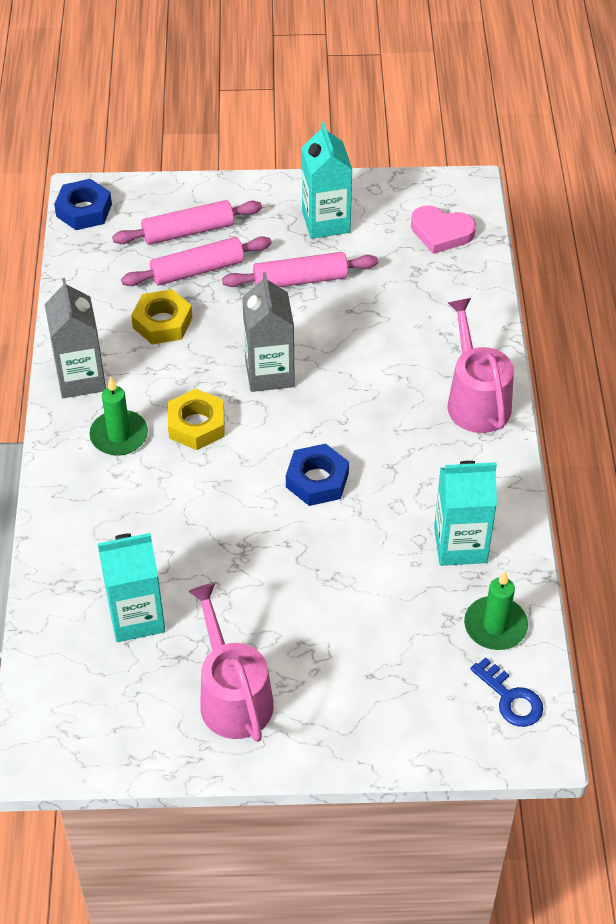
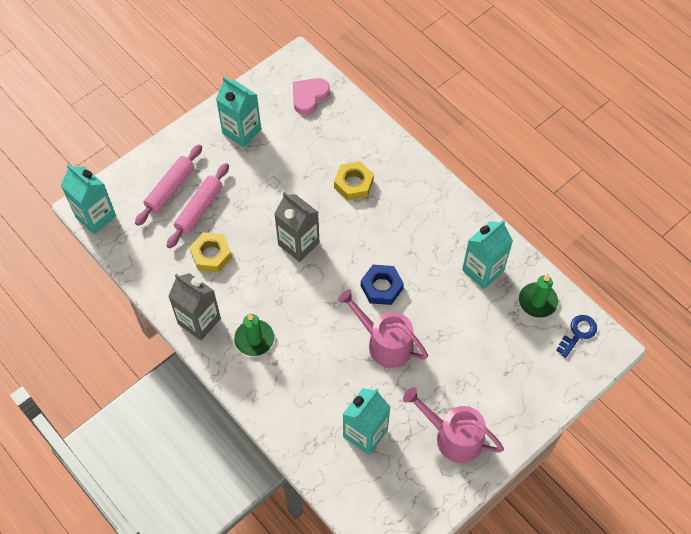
camera: 40 degrees left, 10 degrees up
(84, 210) = (96, 216): blue nut -> turquoise carton
(196, 425) = (289, 302): yellow nut -> yellow nut (353, 184)
(300, 280) = (261, 176): pink rolling pin -> none
(441, 232) = (309, 97): pink heart -> pink heart turned 150 degrees clockwise
(476, 400) = (417, 184): pink watering can -> pink watering can (385, 343)
(510, 698) = (578, 333): blue key -> blue key turned 60 degrees counterclockwise

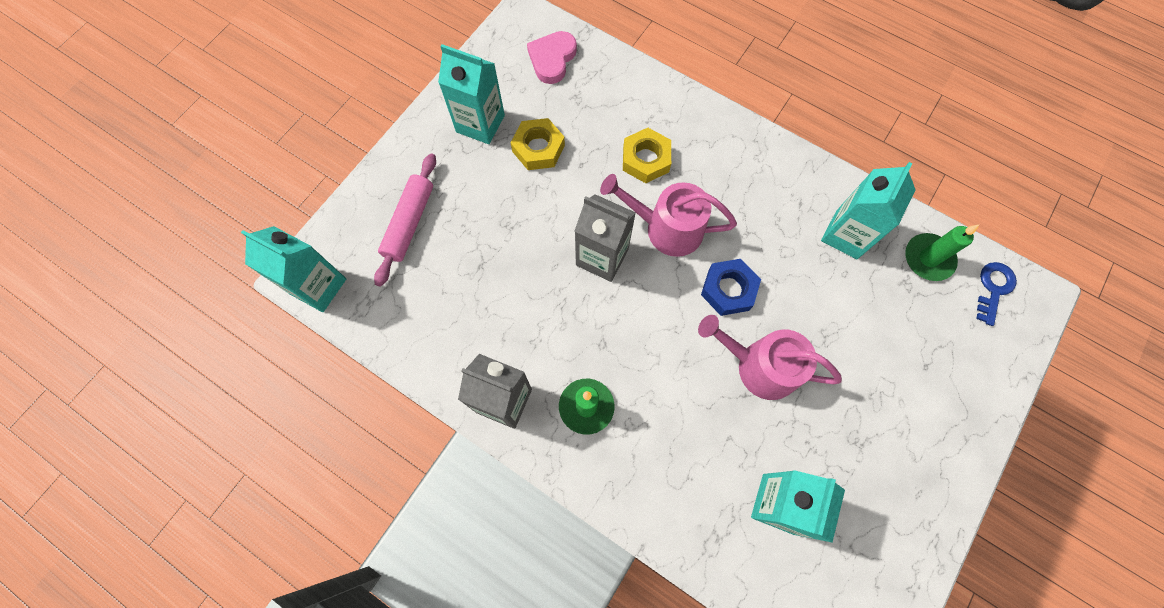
camera: 15 degrees left, 10 degrees up
(199, 209) = (456, 242): pink rolling pin -> none
(211, 255) = (492, 301): yellow nut -> yellow nut (538, 148)
(453, 437) = (894, 476): pink watering can -> pink watering can (667, 228)

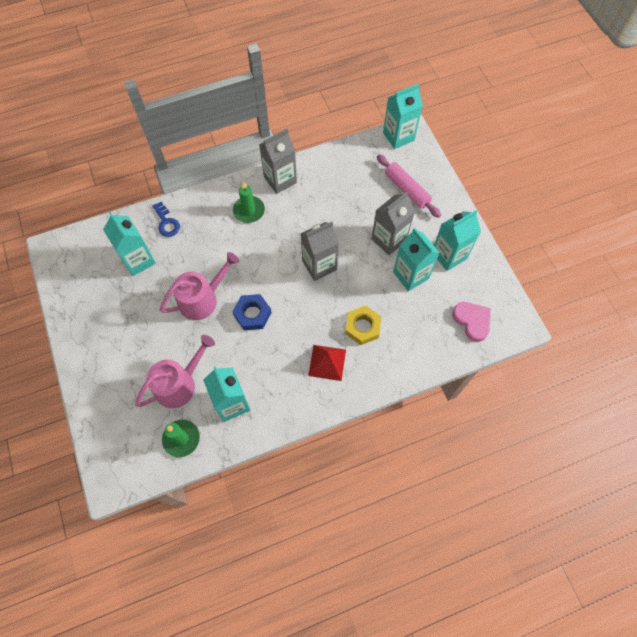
camera: 125 degrees right, 5 degrees down
(505, 200) = (389, 240): none -> grey carton
(538, 148) = (411, 275): yellow nut -> turquoise carton
(667, 228) = (311, 308): pink watering can -> pink watering can (179, 384)
(717, 169) = (327, 362): none -> red pyramid
(993, 289) = (135, 461): blue key -> blue key (166, 222)

